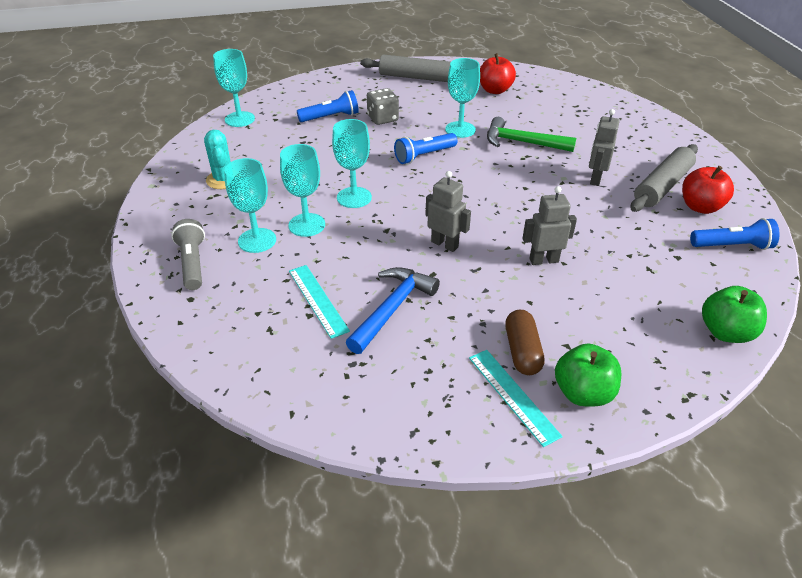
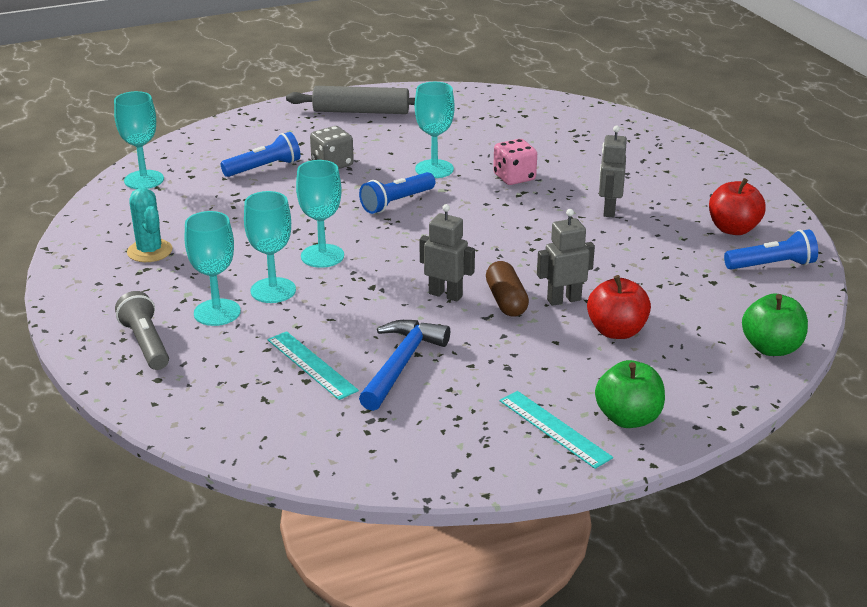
camera: 10 degrees left, 10 degrees down
(495, 90) = (467, 119): red apple -> red apple (616, 331)
(522, 142) = (514, 177): green hammer -> pink dice
(522, 351) = (556, 388): brown capsule -> brown capsule (506, 301)
(662, 186) = (688, 211): grey rolling pin -> none

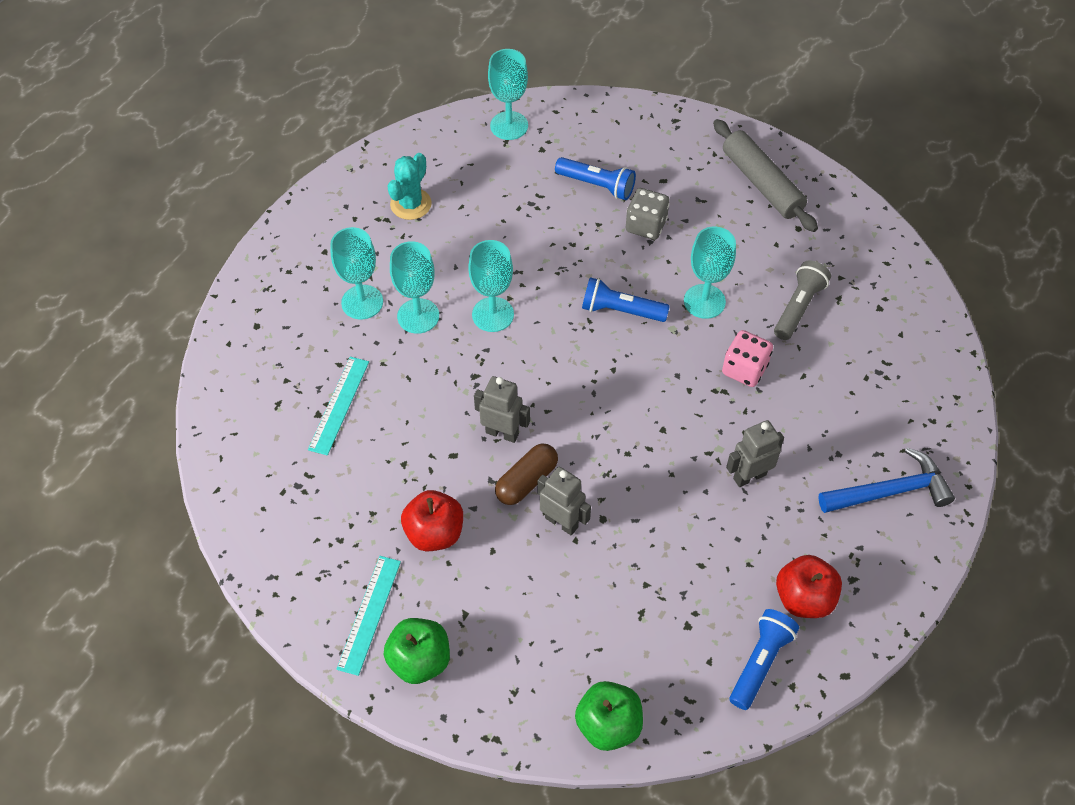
camera: 55 degrees right, 25 degrees up
(146, 344) = (292, 289): grey flashlight -> grey flashlight (798, 307)
(401, 364) = (382, 461): blue hammer -> blue hammer (890, 491)
(445, 295) = (502, 433): grey robot -> grey robot turned 60 degrees counterclockwise
(616, 331) = (542, 588): red apple -> red apple (434, 533)
(771, 265) = (760, 662): blue flashlight -> blue flashlight turned 105 degrees counterclockwise

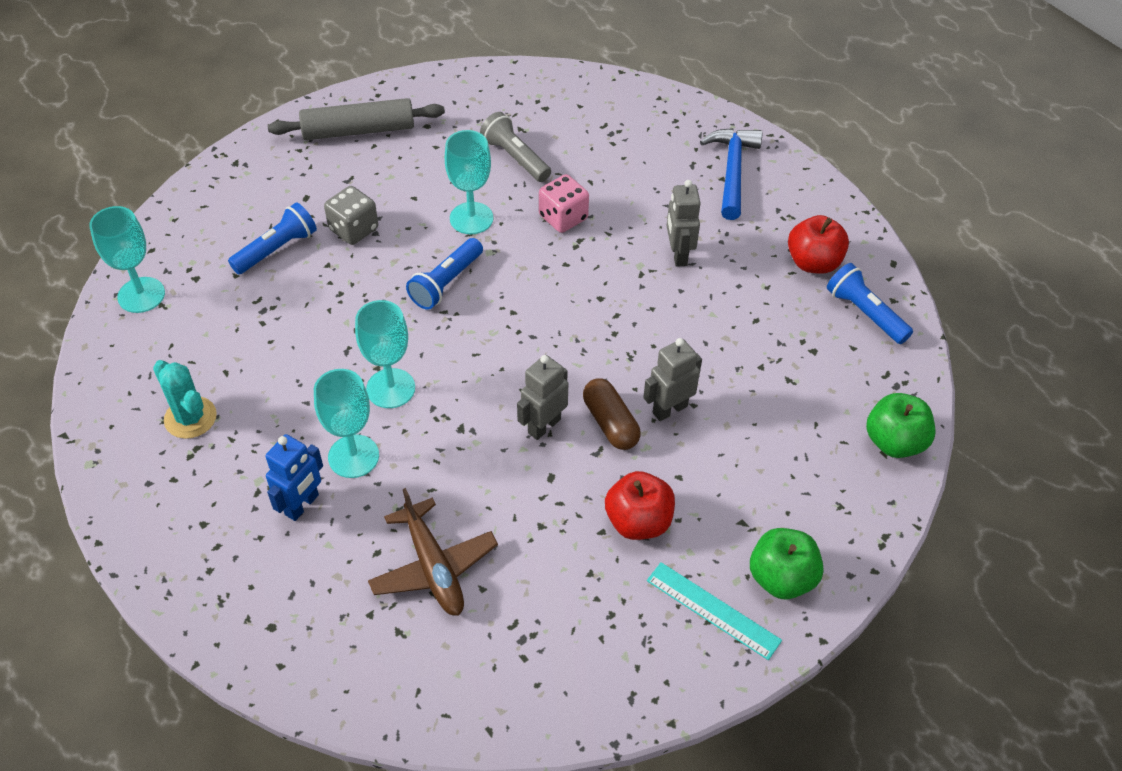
camera: 70 degrees left, 5 degrees down
(339, 405) = (434, 567): turquoise ruler -> brown plane
(362, 302) = (302, 505): turquoise goblet -> blue robot

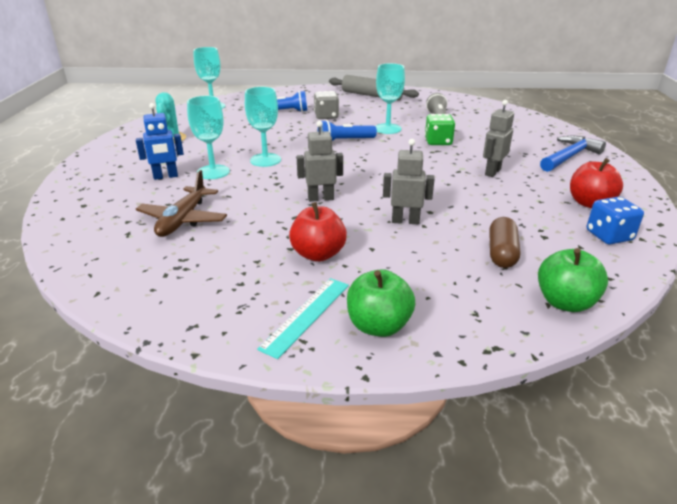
camera: 40 degrees right, 20 degrees down
(563, 217) = (438, 142): pink dice -> green dice
(610, 423) = (360, 212): brown capsule -> brown capsule (501, 253)
(713, 610) = (306, 315): turquoise ruler -> turquoise ruler turned 45 degrees clockwise
(865, 313) = (609, 236): blue flashlight -> blue dice

